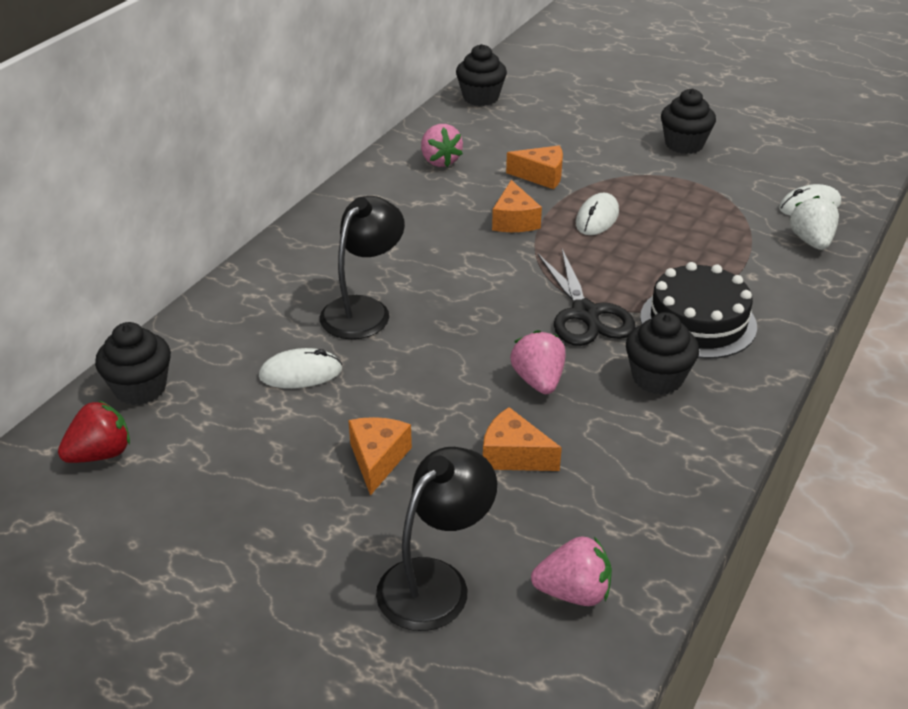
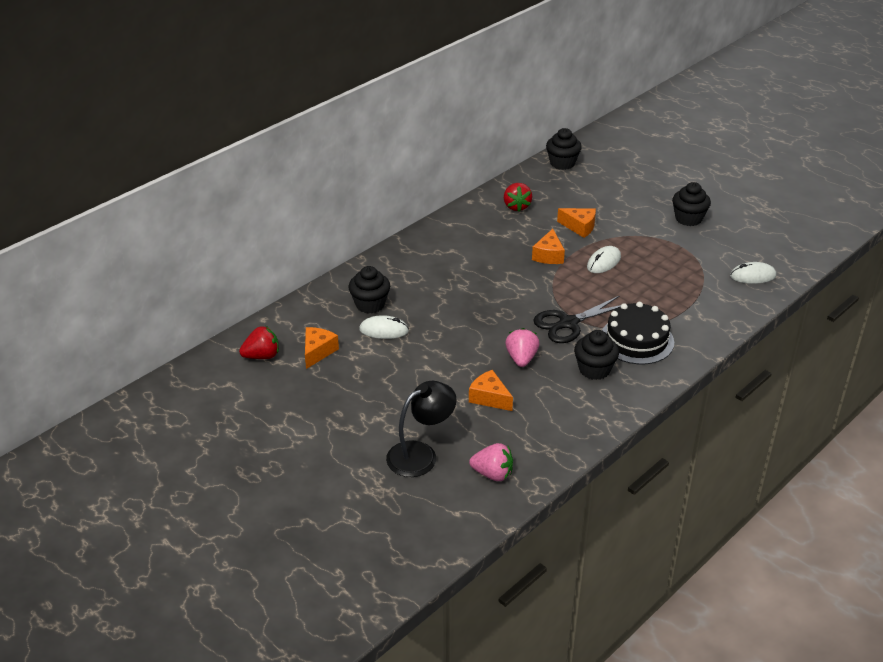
camera: 15 degrees right, 0 degrees up
(140, 388) = (291, 323): black cupcake -> black cupcake (370, 304)
(363, 310) = (433, 298): black lamp -> none
(377, 459) = (411, 386): orange cheese -> orange cheese (318, 352)
(440, 161) = (516, 206): pink strawberry -> red strawberry
(586, 314) = (568, 323): black scissors -> black scissors turned 60 degrees clockwise
(811, 241) = (740, 300): white strawberry -> none

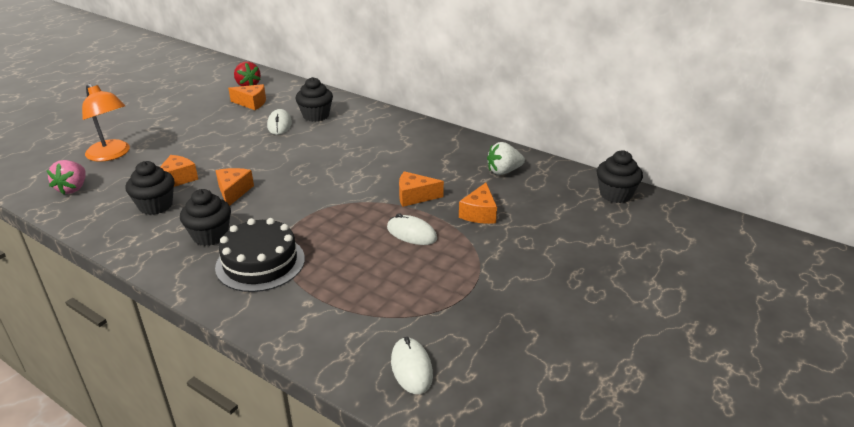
camera: 80 degrees right, 5 degrees down
(421, 454) = (112, 155): black lamp -> orange lamp
(516, 206) = (503, 171): red strawberry -> white strawberry
(521, 358) = (233, 192): pink strawberry -> orange cheese
(568, 323) = (291, 215): black scissors -> none
(688, 218) = (539, 301): black cupcake -> black cupcake (156, 205)

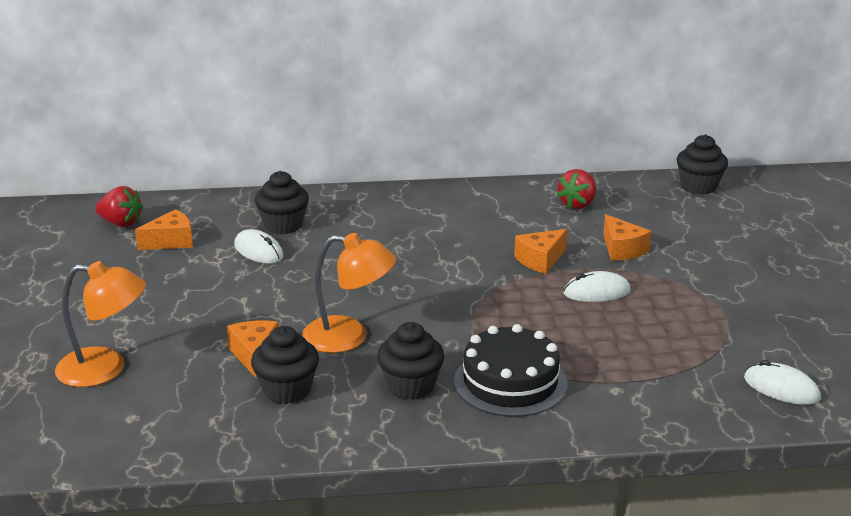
camera: 40 degrees left, 5 degrees down
(73, 188) = (137, 424): pink strawberry -> none
(233, 192) = (349, 337): orange cheese -> orange lamp
(503, 171) = (577, 204): white strawberry -> red strawberry

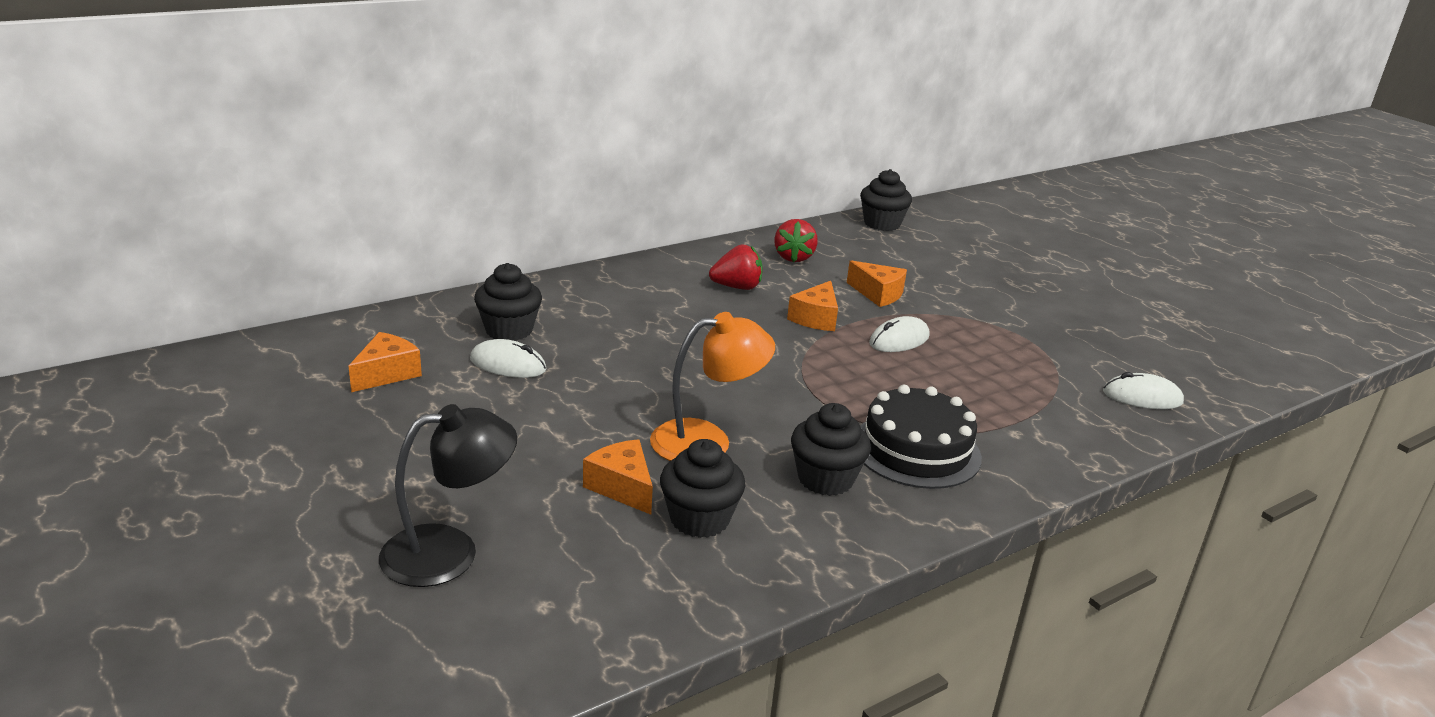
camera: 30 degrees left, 0 degrees up
(105, 369) = (449, 552): orange lamp -> black lamp
(121, 223) = (298, 364): red strawberry -> red strawberry (737, 287)

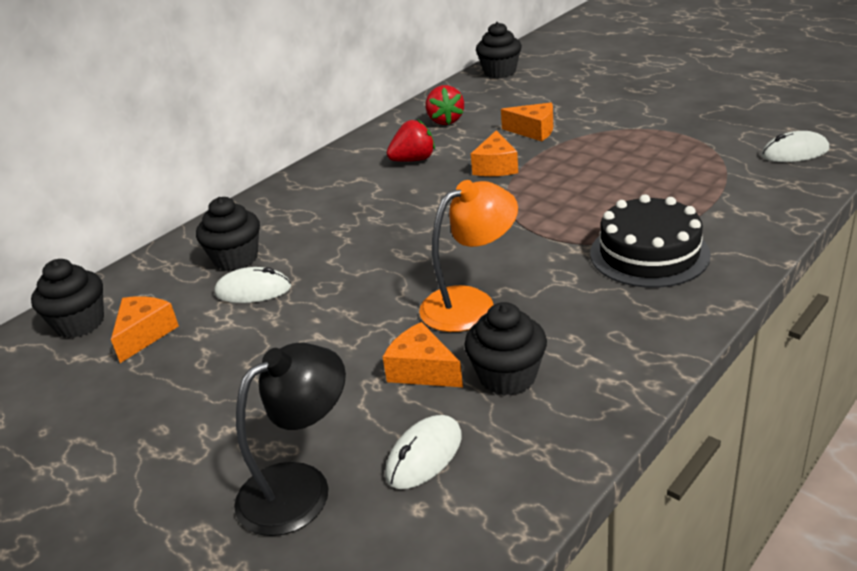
camera: 10 degrees left, 5 degrees up
(825, 479) = (591, 304): black cupcake -> black cupcake (80, 323)
(899, 340) = (575, 164): white mouse -> white mouse (424, 455)

